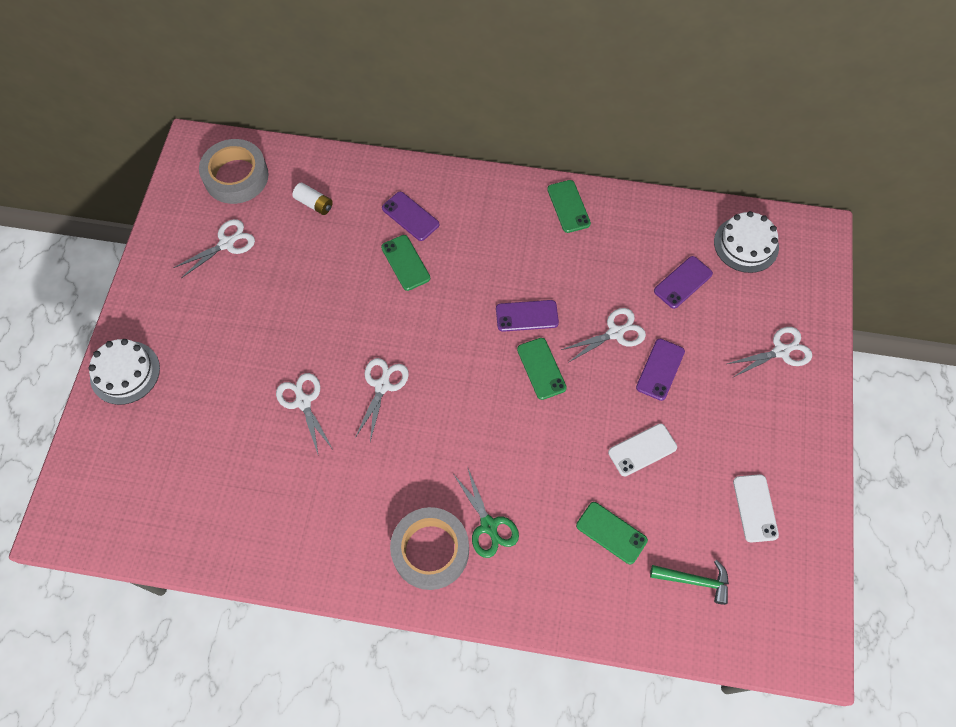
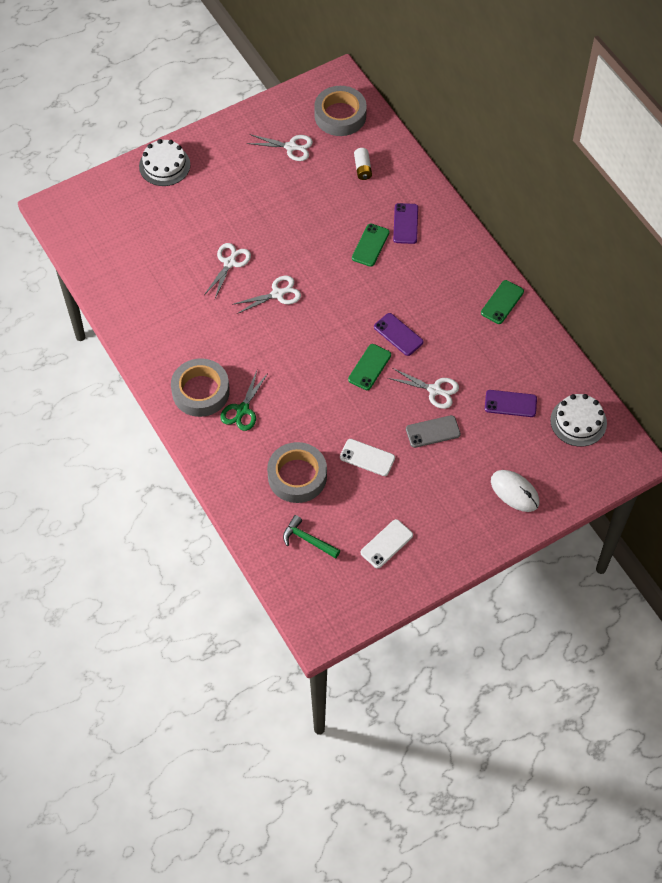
camera: 50 degrees right, 5 degrees down
(611, 533) = (297, 476): green phone -> grey tape
(660, 369) = (433, 431): purple phone -> grey phone
(694, 581) = (308, 540): green hammer -> green hammer turned 150 degrees clockwise
(781, 351) = (514, 492): white scissors -> white mouse

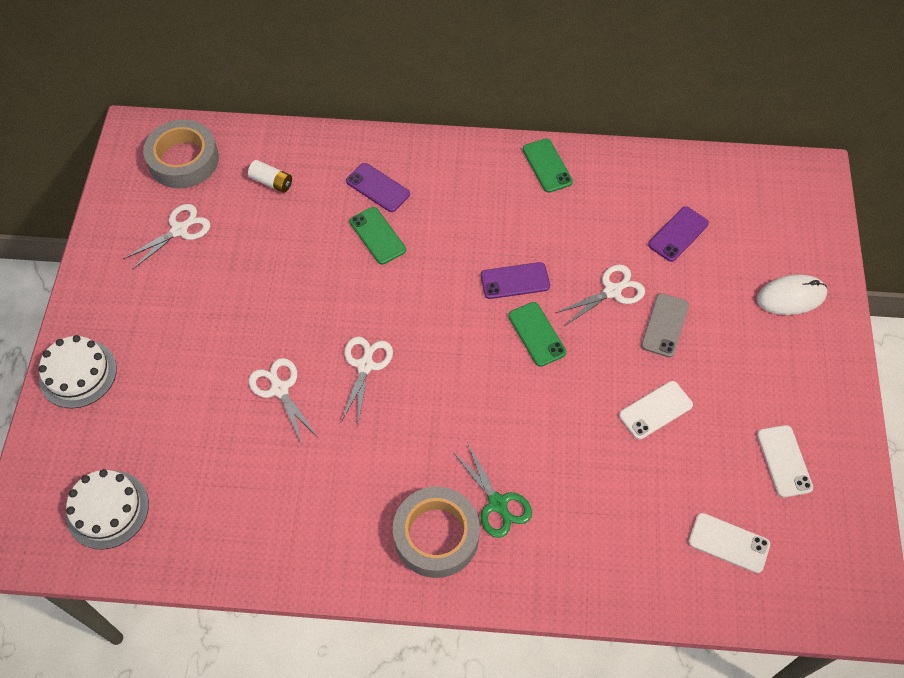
camera: 55 degrees left, 0 degrees up
(297, 476) = (632, 500): grey tape -> none
(308, 540) = (728, 543): green hammer -> white phone
(578, 421) = (740, 191): white cake -> white cake (107, 509)

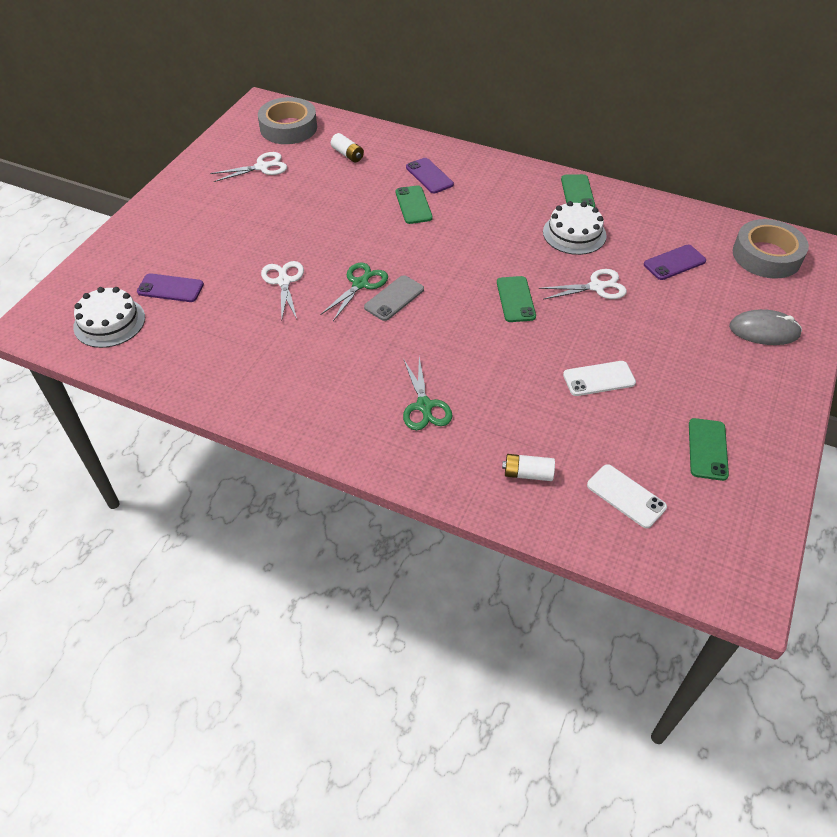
camera: 20 degrees right, 10 degrees down
(78, 373) = (138, 233): white cake -> white cake (574, 234)
(365, 365) = (360, 284): white scissors -> green scissors
(436, 535) = (360, 413): grey tape -> grey tape (766, 256)
(515, 281) = (514, 260): purple phone -> purple phone (170, 288)
(629, 550) = (527, 473): none -> white battery
(664, 325) = (634, 321): grey phone -> grey phone (394, 298)
(784, 461) = (707, 449): white phone -> green phone
(791, 297) = (764, 331): white mouse -> grey mouse

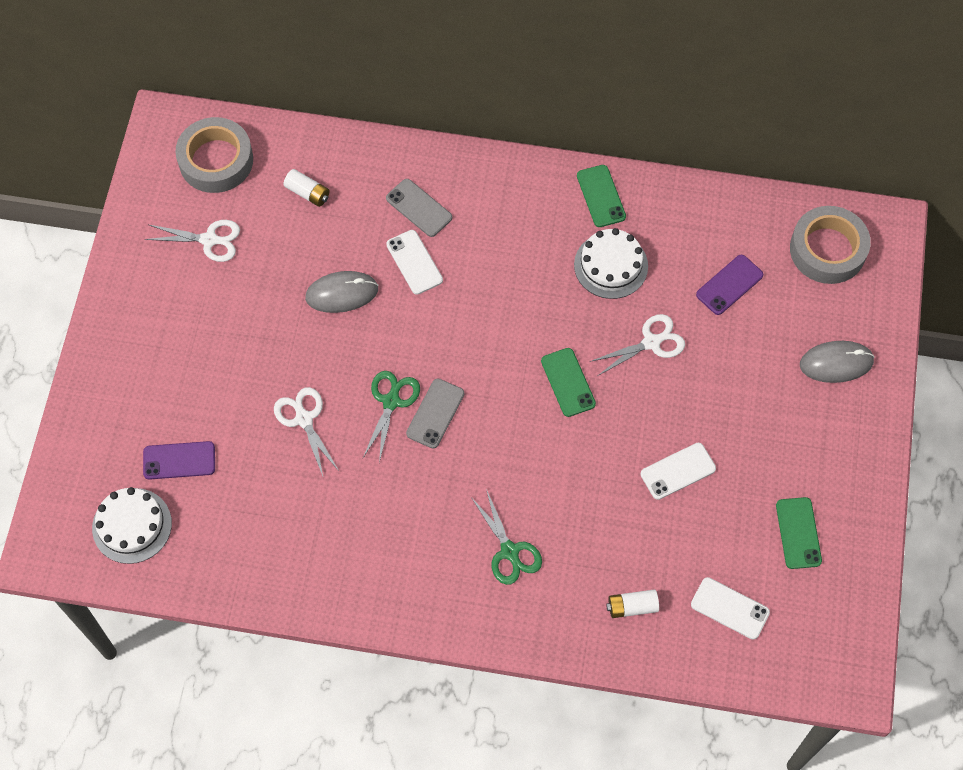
camera: 15 degrees left, 15 degrees up
(262, 167) = (209, 240): white scissors -> white scissors turned 45 degrees clockwise
(348, 213) = (342, 293): none -> grey mouse
(413, 205) = (414, 262): green phone -> white phone
(429, 176) = (419, 208): purple phone -> grey phone

